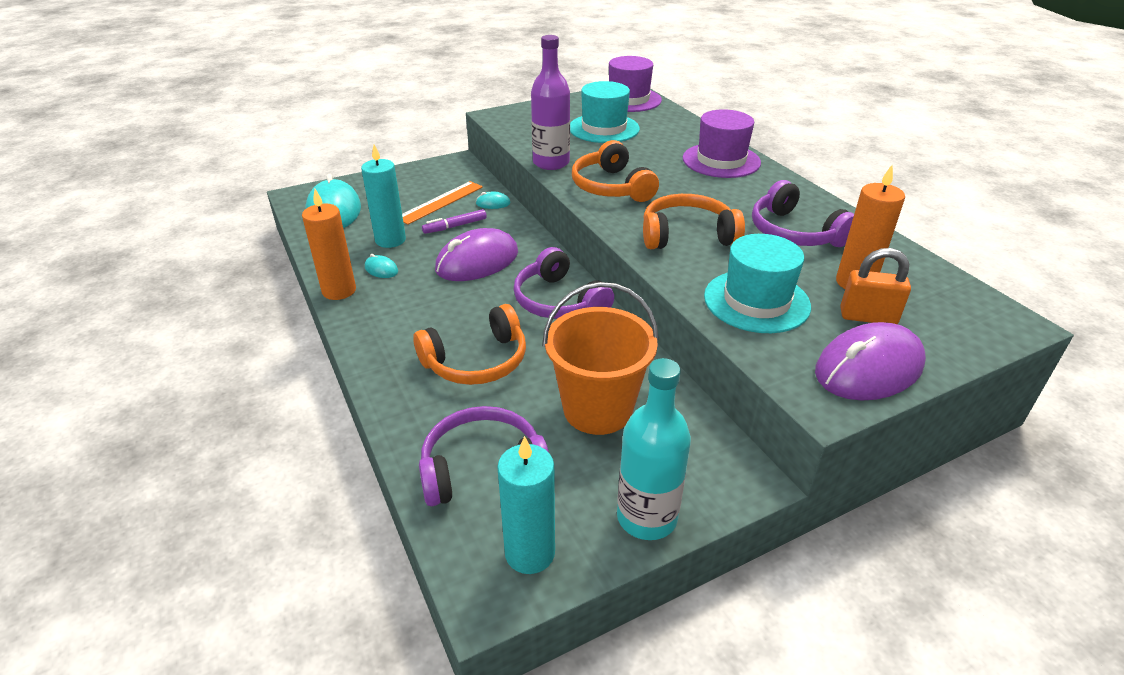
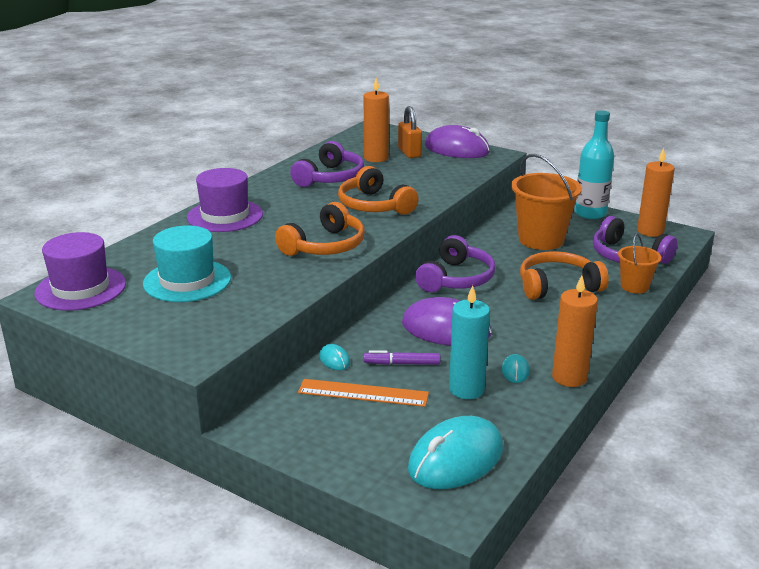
camera: 120 degrees left, 10 degrees down
(412, 422) = (634, 286): none -> orange bucket
(455, 226) = (402, 363): purple marker -> purple marker turned 150 degrees clockwise
(477, 361) = (557, 286): orange headphones -> orange headphones turned 45 degrees counterclockwise
(530, 553) = (650, 231): turquoise candle -> orange candle
(551, 163) = (302, 284): purple bottle -> none
(756, 301) = (430, 176): turquoise hat -> none

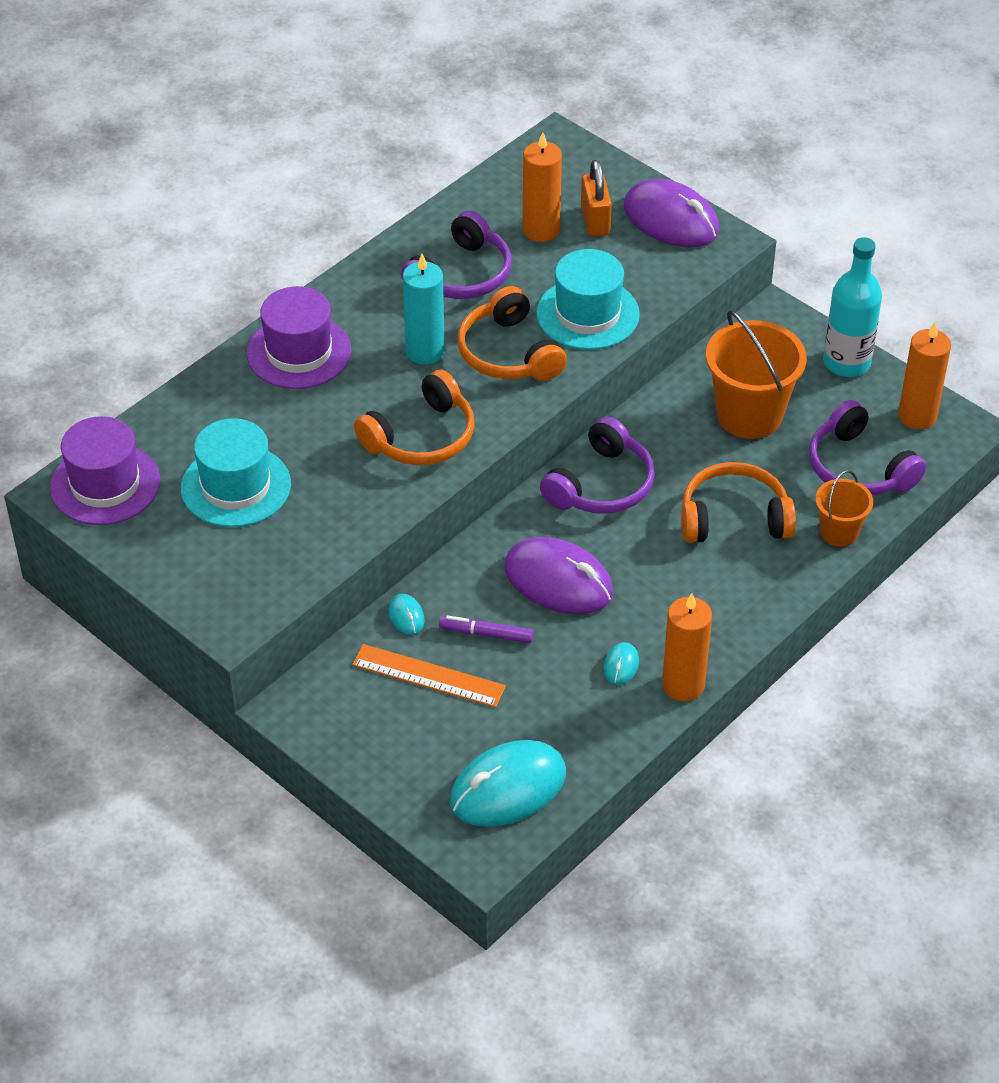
camera: 10 degrees right, 20 degrees up
(421, 186) = (587, 314): none -> turquoise hat
(466, 389) = (552, 687): turquoise candle -> turquoise candle (425, 351)

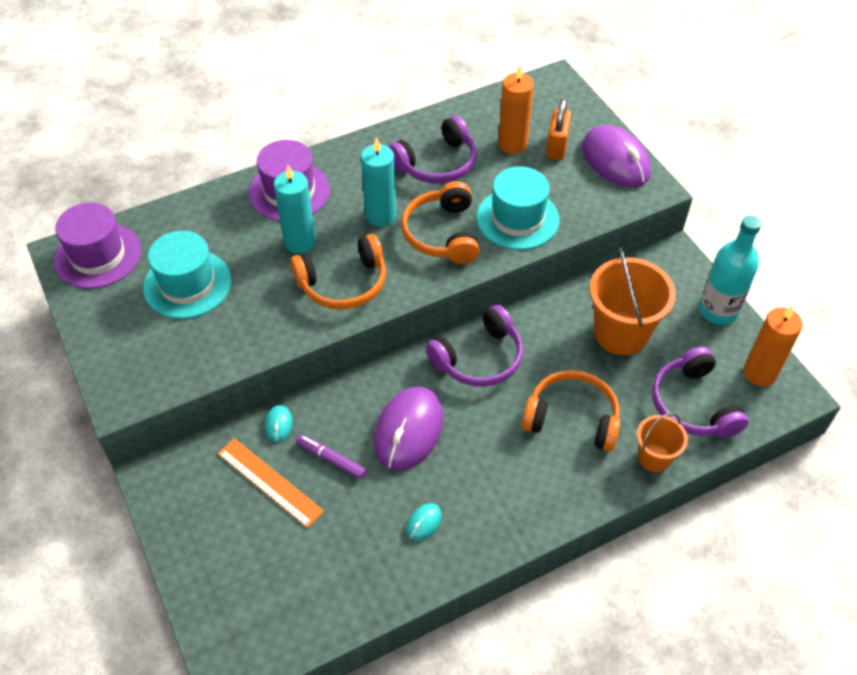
camera: 20 degrees right, 5 degrees up
(344, 405) = (300, 242): none -> turquoise candle
(508, 788) = (281, 607): turquoise mouse -> none
(558, 581) = (408, 430): purple mouse -> purple mouse turned 60 degrees clockwise
(683, 685) = (466, 558): orange candle -> none

